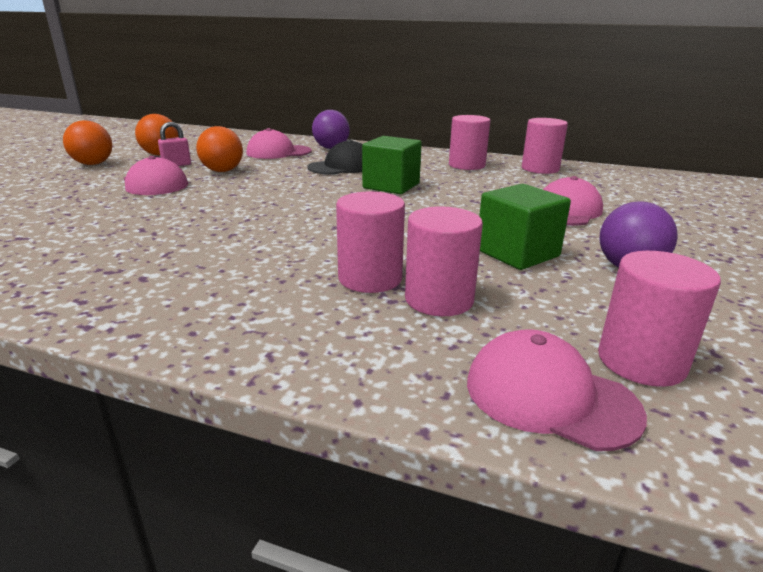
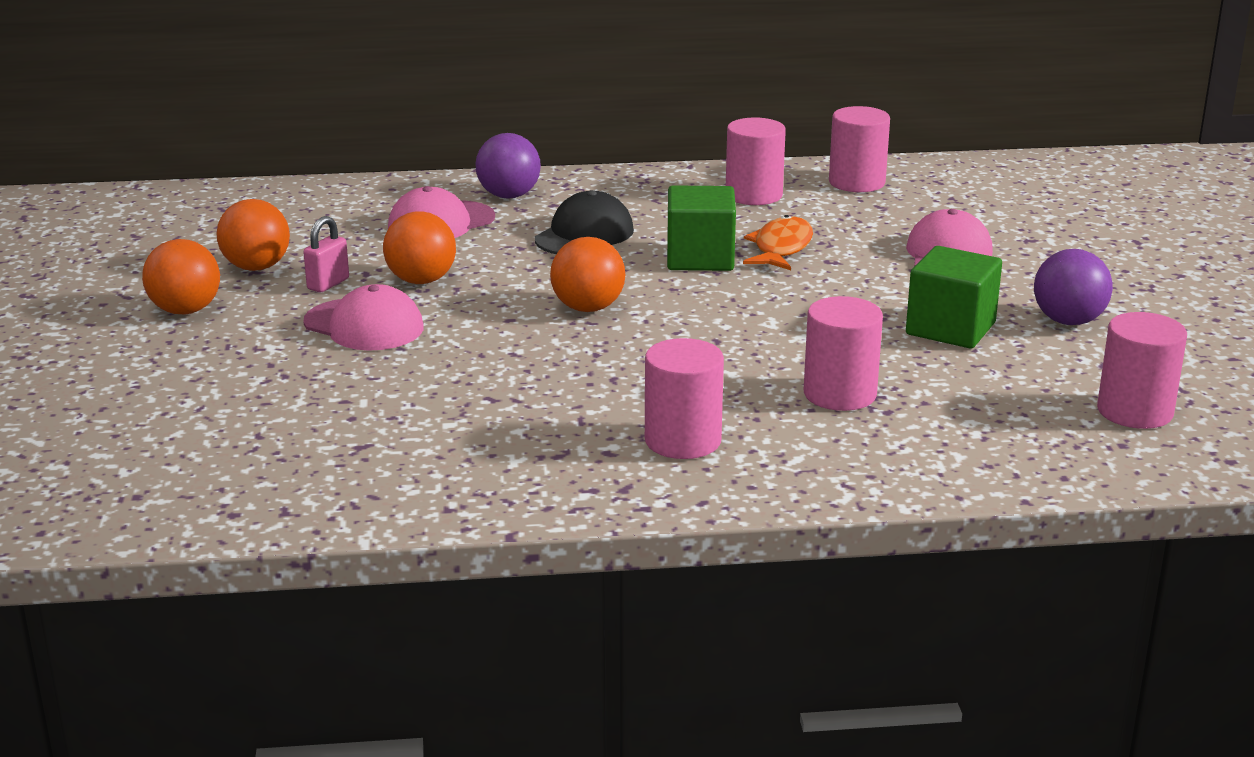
camera: 25 degrees left, 0 degrees up
(285, 197) = (588, 308): none -> orange ball
(439, 299) = (929, 399): pink cylinder -> pink cylinder (683, 440)
(449, 189) = (781, 248): none -> orange fish
(550, 396) = (1089, 455): pink cap -> none

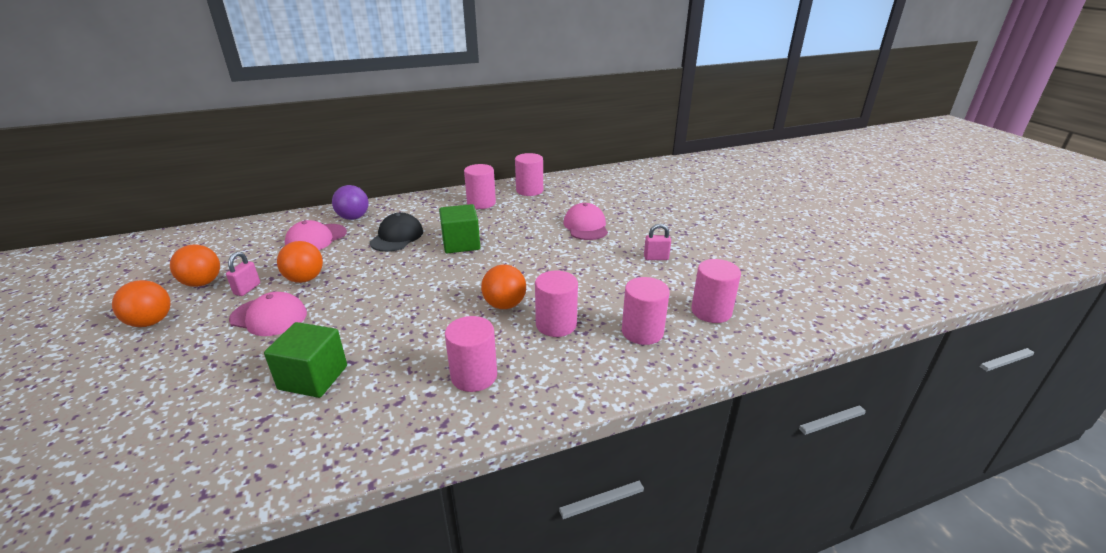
camera: 15 degrees left, 5 degrees up
(588, 308) = (404, 285): orange ball -> orange ball (504, 305)
(781, 248) = (501, 232): orange fish -> none
(950, 329) = (600, 271): green cube -> green cube (313, 377)
(990, 423) = (642, 332): none -> pink cylinder
(1068, 321) = (656, 258): purple ball -> pink padlock

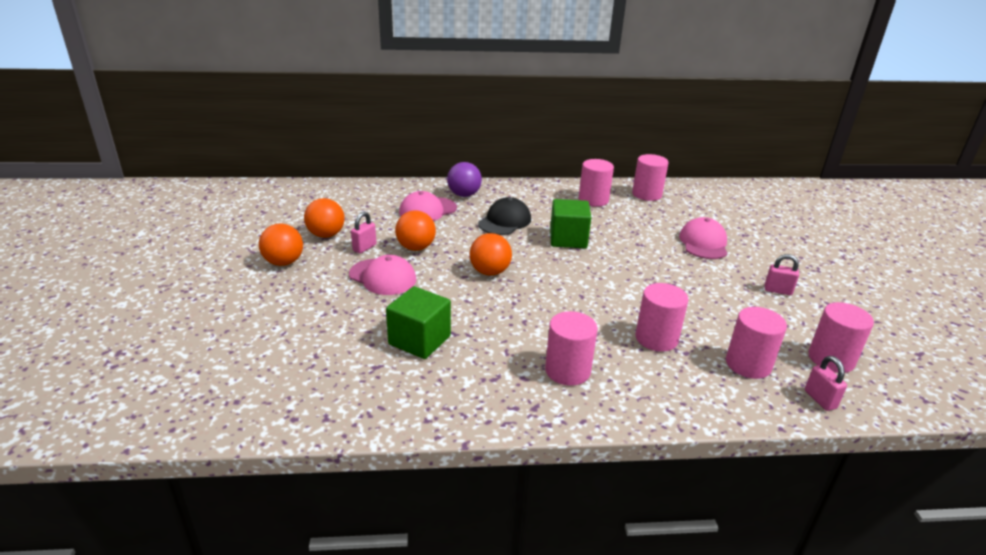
camera: 15 degrees right, 0 degrees up
(504, 305) = (605, 309): orange ball -> orange ball (489, 272)
(709, 351) = (820, 399): none -> pink padlock

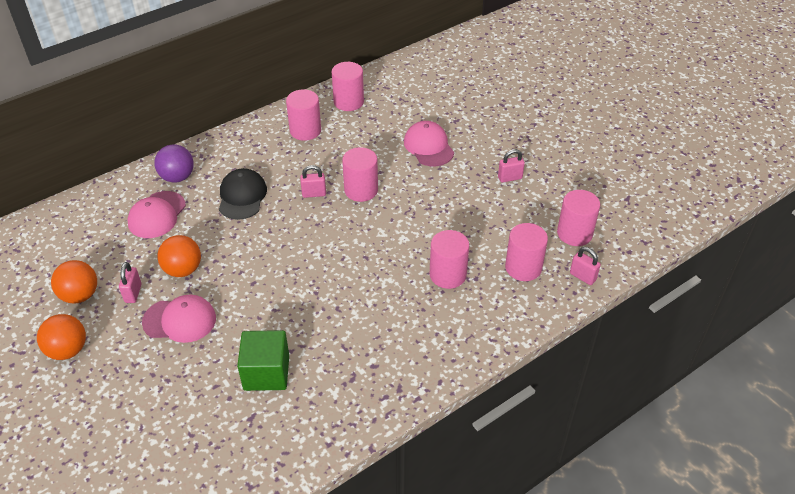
camera: 30 degrees left, 15 degrees up
(489, 272) = (272, 267): orange ball -> none
(567, 370) = (401, 341): pink cylinder -> pink cylinder (361, 190)
(568, 239) = (314, 194): green cube -> pink padlock

